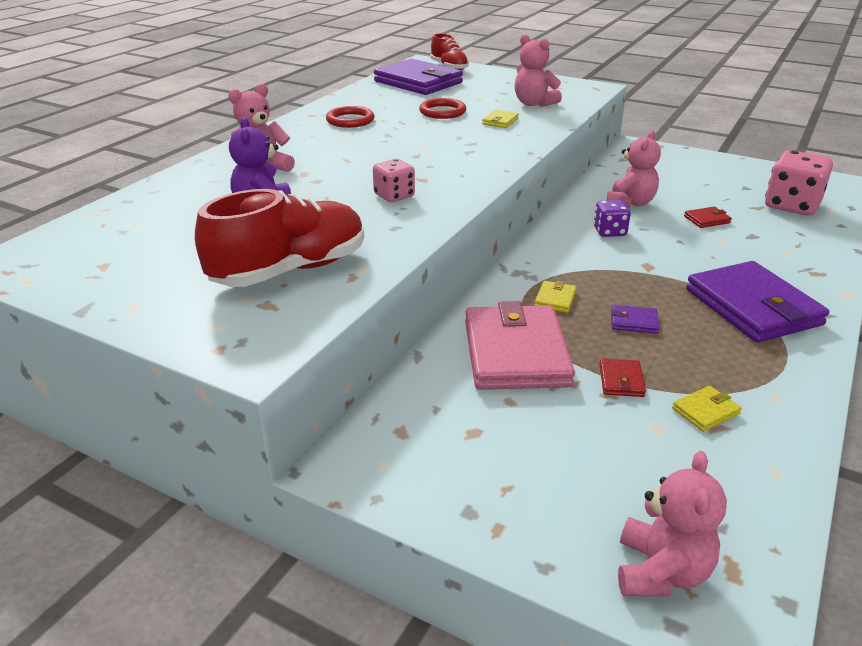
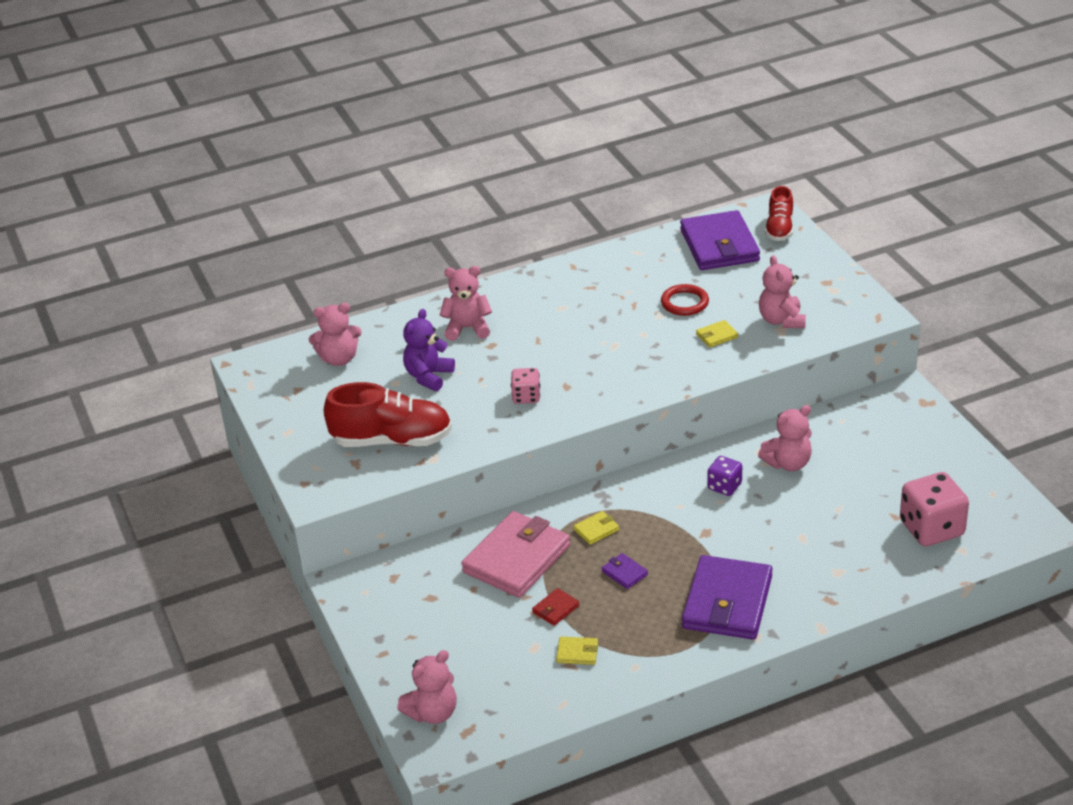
camera: 40 degrees right, 5 degrees up
(133, 226) = (339, 359): none -> pink teddy bear
(350, 120) = (595, 286): red ring -> none
(707, 219) = (826, 510): red wallet -> none

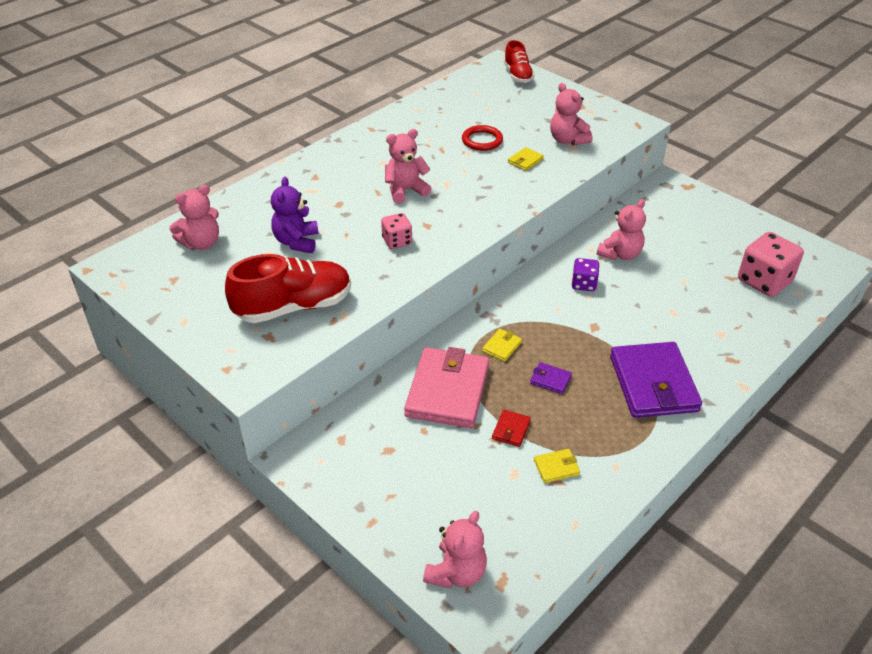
camera: 25 degrees left, 5 degrees up
(467, 328) = (309, 194): pink teddy bear -> pink teddy bear (405, 190)
(719, 245) = (480, 94): purple wallet -> none

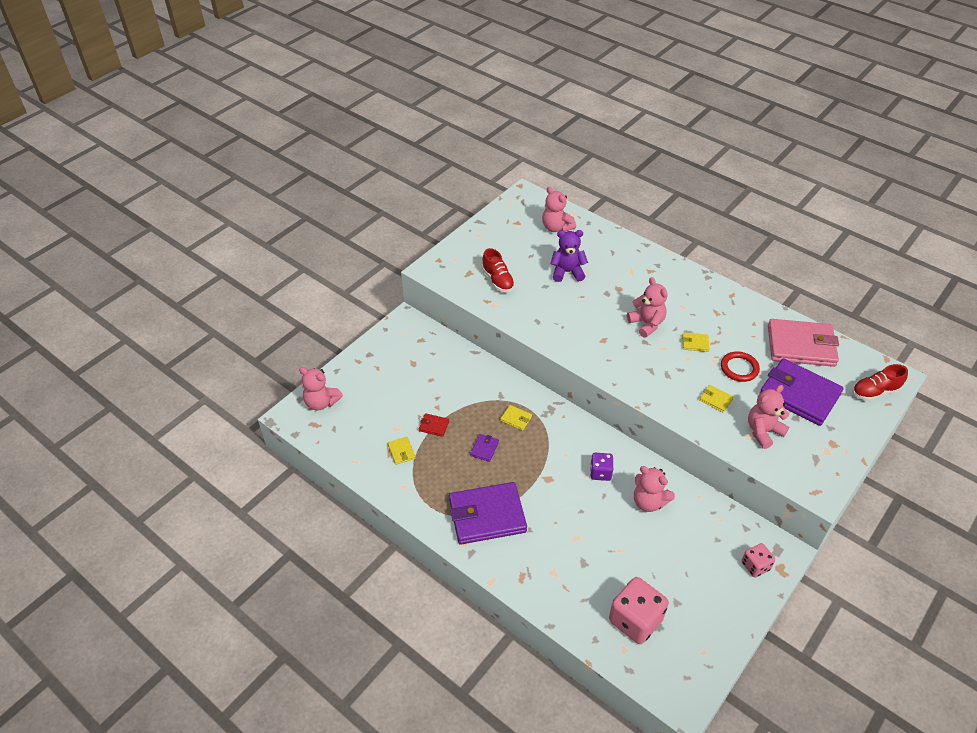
camera: 85 degrees right, 5 degrees up
(294, 307) = (498, 280): red shoe -> red shoe, size x0.59
(397, 241) = (579, 324): pink dice -> pink dice (755, 566)
(442, 162) = (695, 343): none -> yellow wallet
(447, 391) = (467, 389): pink wallet -> pink wallet (801, 346)
(520, 113) = (799, 395): none -> purple wallet

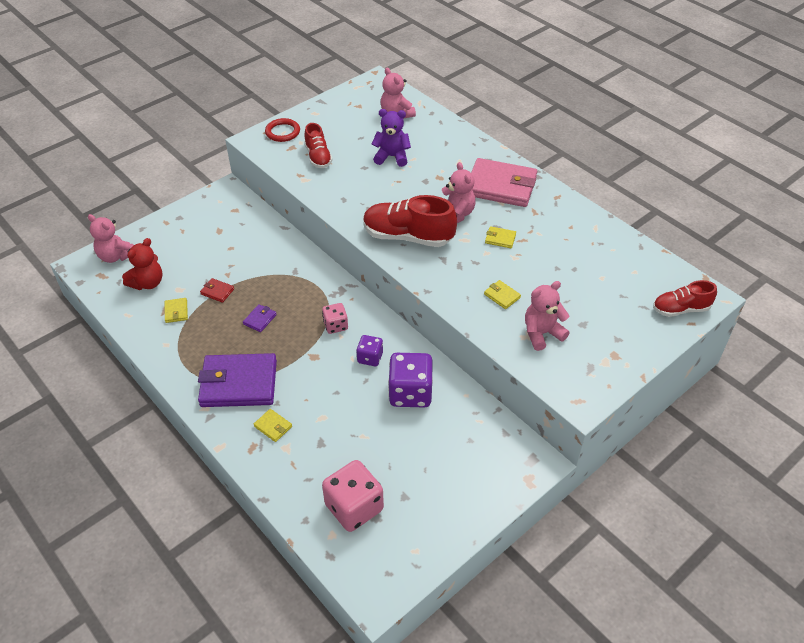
camera: 10 degrees right, 0 degrees up
(363, 426) = (147, 283): none -> red teddy bear
(516, 419) = (302, 295): yellow wallet -> yellow wallet (273, 426)
(610, 352) = (408, 237): none -> red shoe
(649, 502) = (410, 393): pink teddy bear -> purple dice
(739, 368) = (539, 268): red ring -> red ring (282, 132)
(755, 566) = (502, 472): pink dice -> pink dice (335, 325)
(799, 395) = (595, 302): purple wallet -> none
(801, 346) = (614, 254): pink wallet -> pink wallet (501, 186)

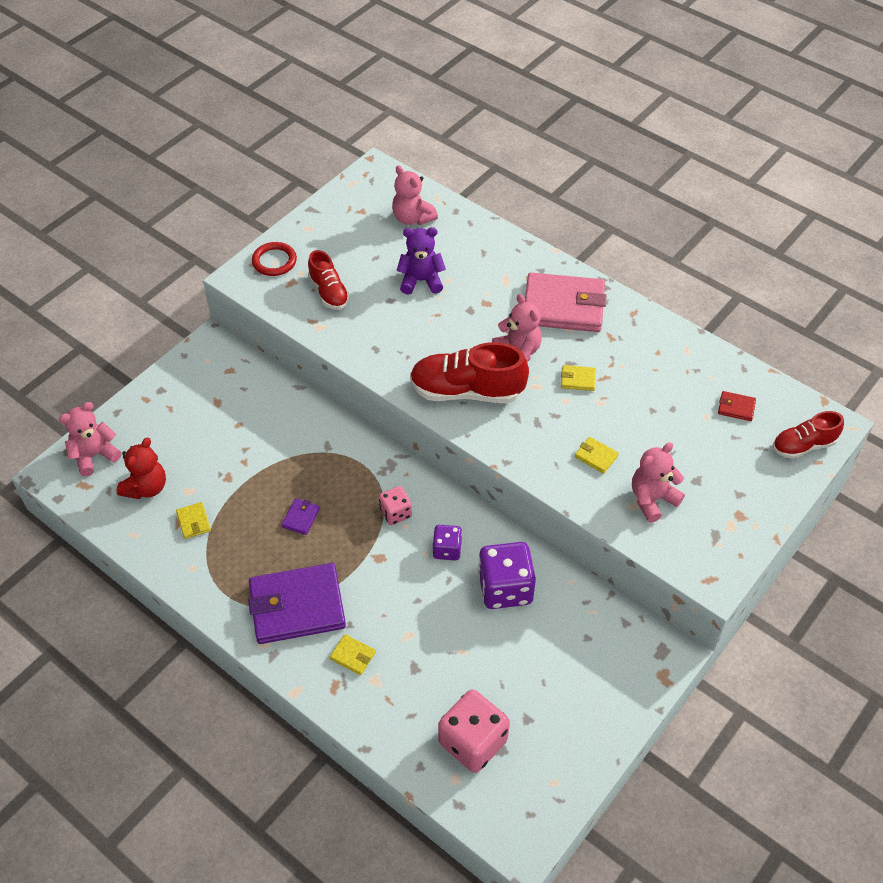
camera: 10 degrees left, 5 degrees up
(116, 256) = (94, 455): pink teddy bear -> pink teddy bear turned 120 degrees clockwise
(217, 291) = (238, 487): red wallet -> red wallet (736, 407)

